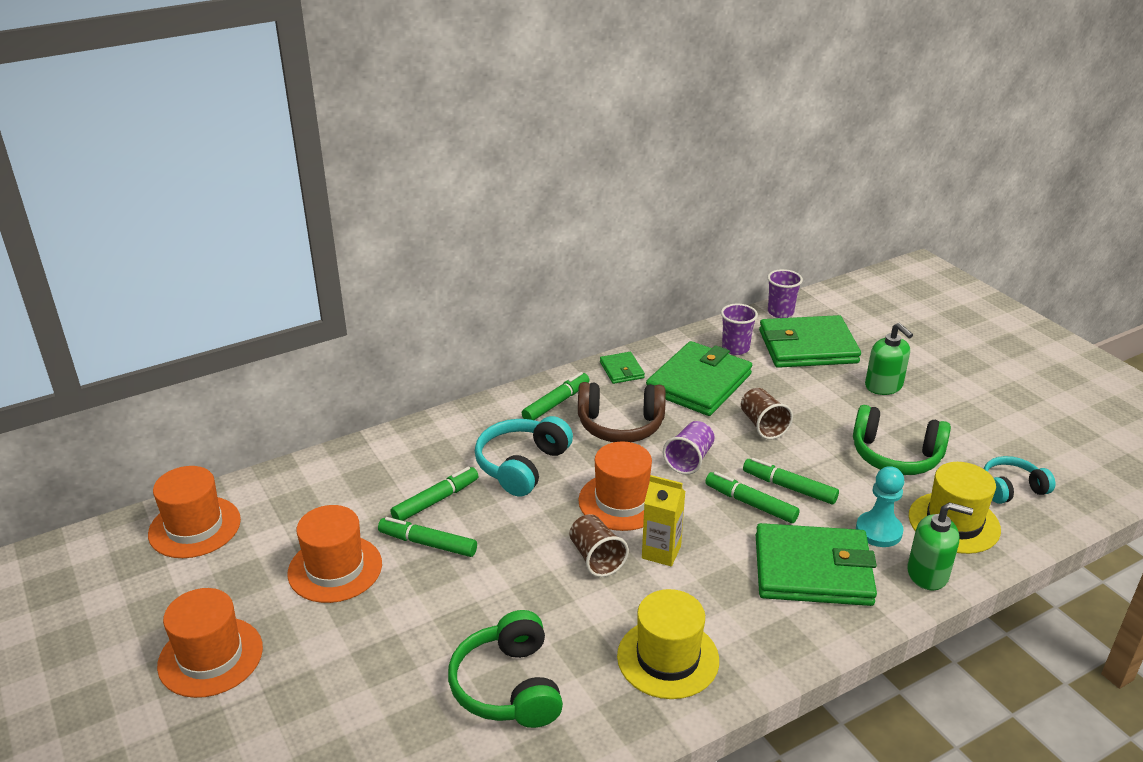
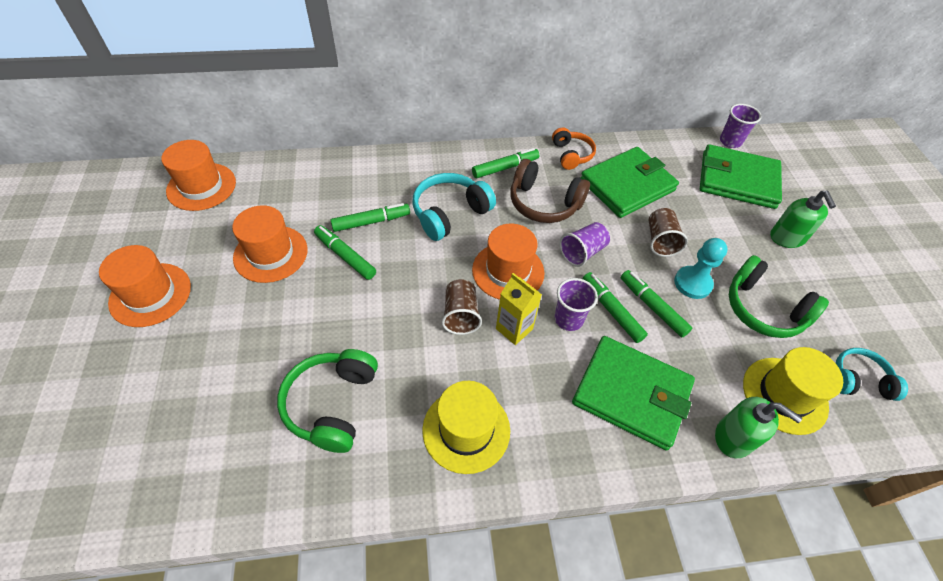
camera: 20 degrees right, 20 degrees up
(621, 370) = (571, 155): green wallet -> orange headphones
(735, 348) = (674, 163): purple cup -> purple cup (568, 319)
(878, 531) = (710, 377): turquoise pawn -> turquoise pawn (692, 283)

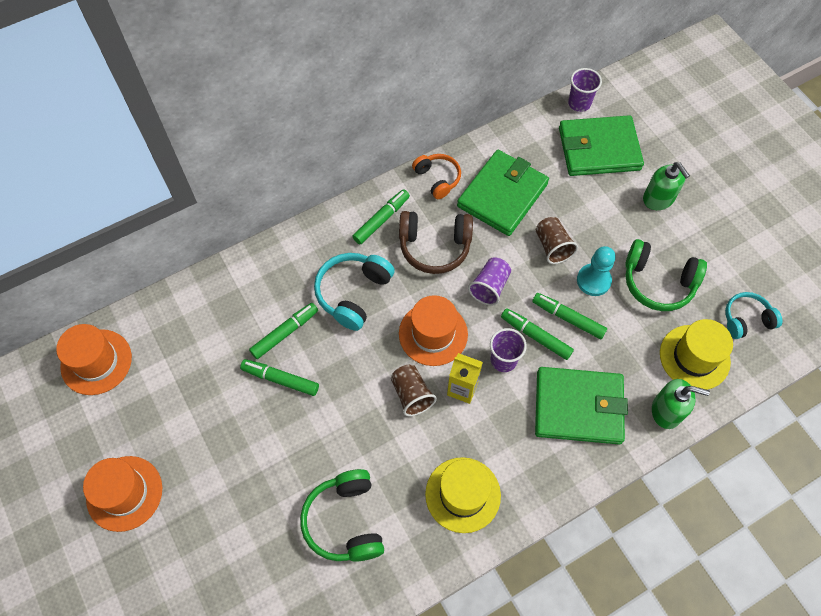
camera: 20 degrees left, 10 degrees up
(271, 254) = (210, 406): orange hat -> none

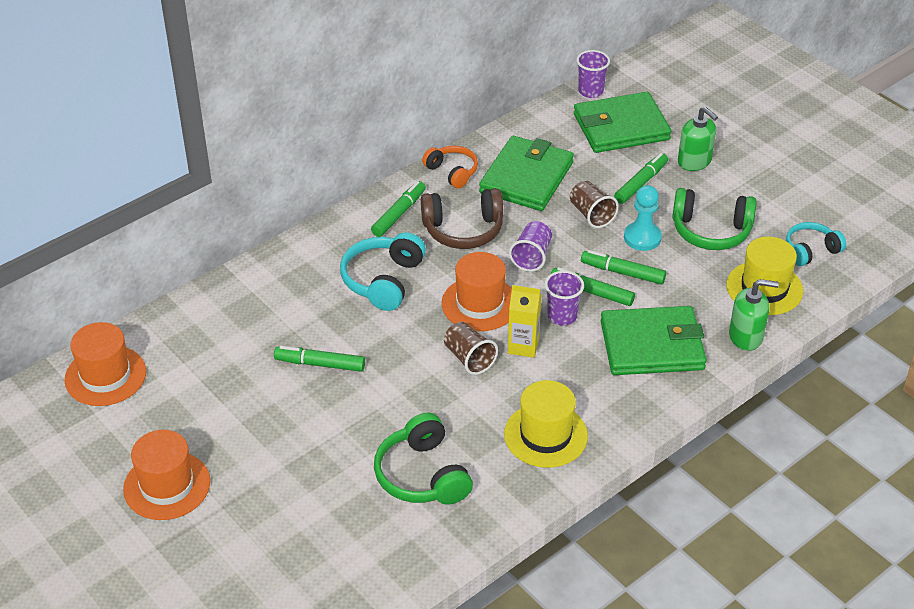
camera: 10 degrees left, 20 degrees down
(285, 333) = (315, 323): green marker -> green marker (641, 183)

